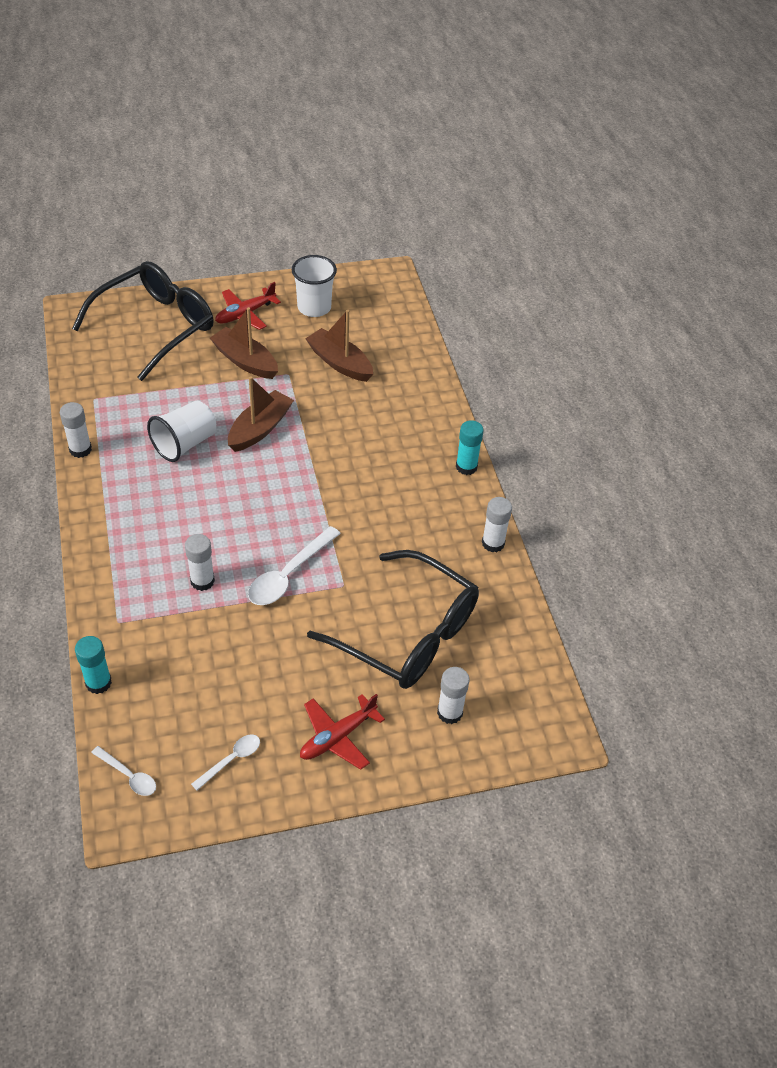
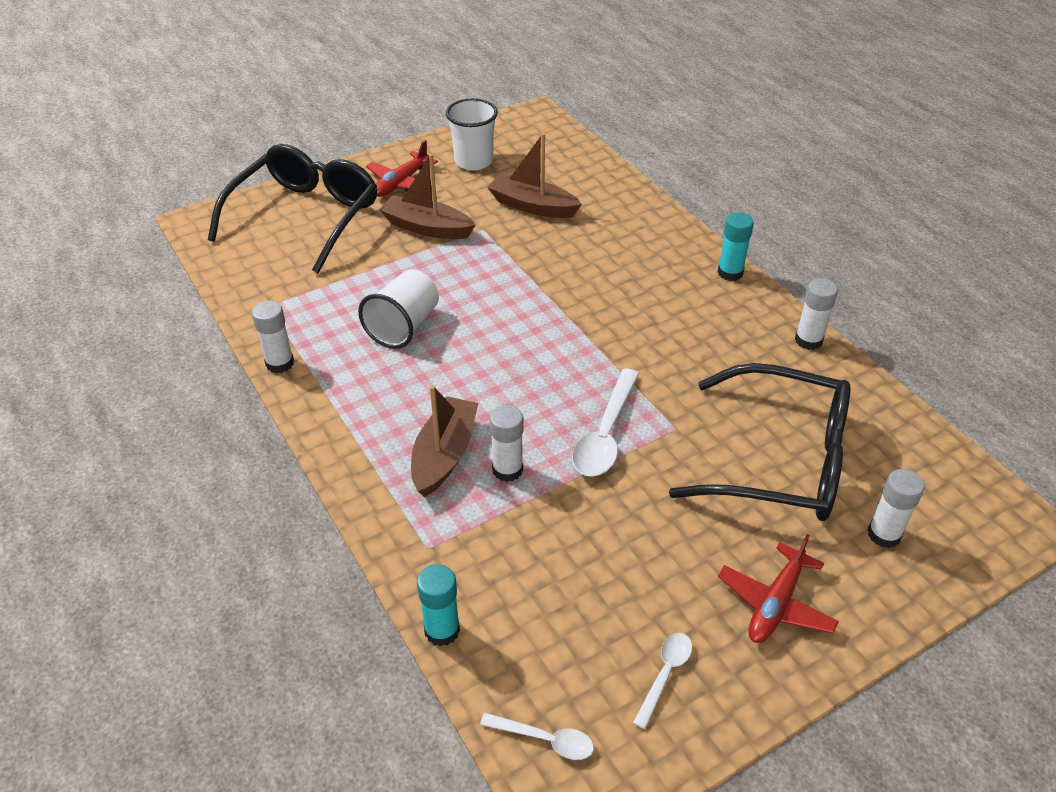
camera: 15 degrees left, 5 degrees down
(260, 429) = (482, 290): brown boat -> brown boat (444, 455)

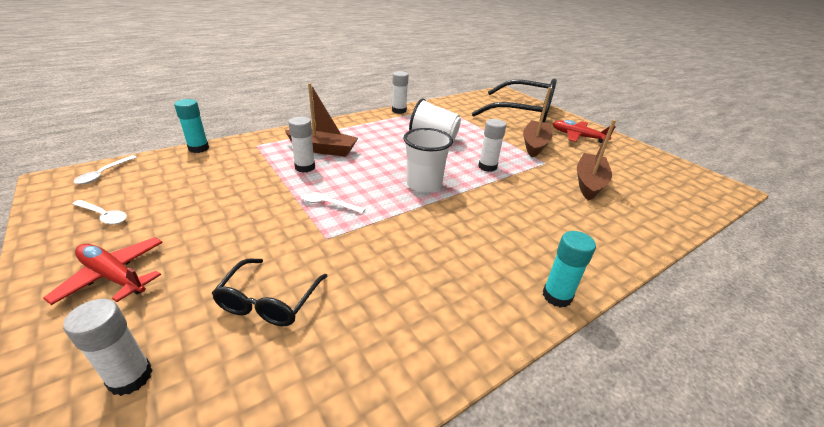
camera: 85 degrees right, 10 degrees down
(473, 161) = (628, 160): white cup -> white cup (424, 185)
(605, 434) = (327, 204): white spoon -> white spoon, size x0.57
(780, 461) = (269, 301): black glasses -> black glasses, size x0.50
(808, 340) = (454, 355): white glue stick -> white glue stick (487, 167)

